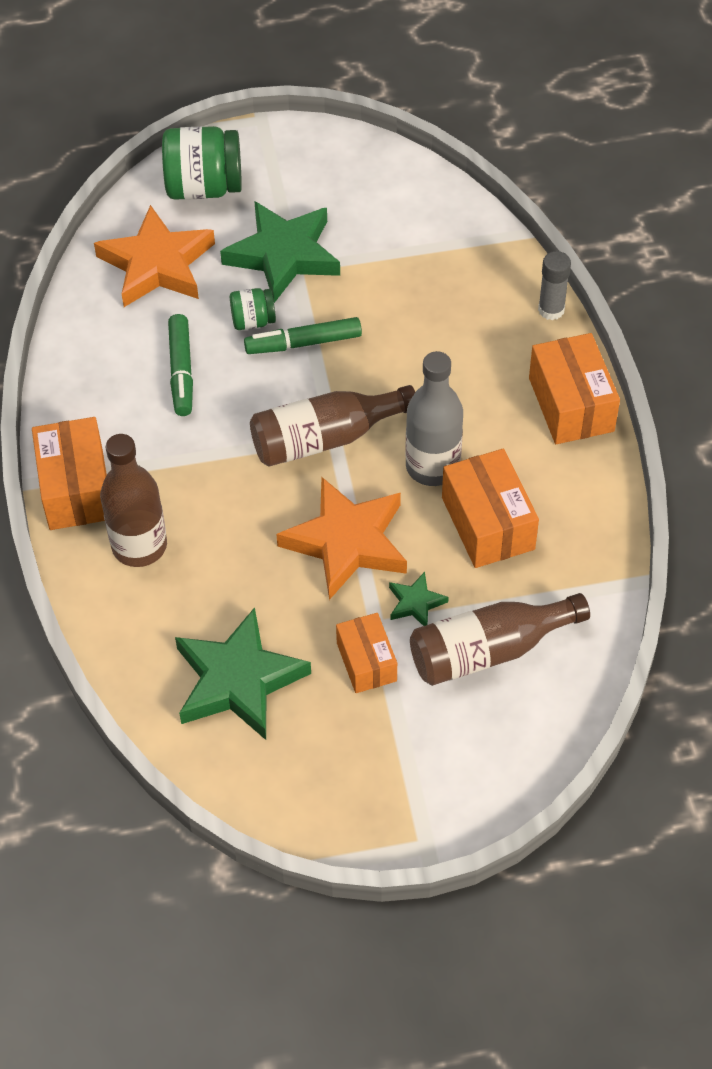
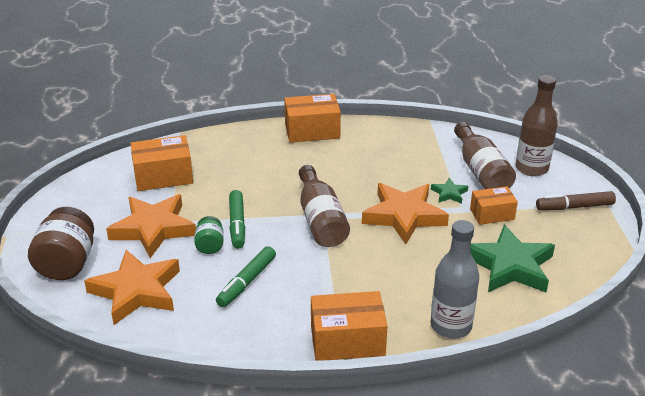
camera: 85 degrees left, 20 degrees down
(139, 546) = (402, 308): brown bottle -> brown bottle (531, 168)
(181, 371) = (246, 282): green marker -> green marker turned 120 degrees clockwise
(204, 187) = (67, 264): green jar -> brown jar
(283, 255) = (153, 229): green star -> orange star
(402, 786) = (574, 207): none -> brown marker
(432, 466) = (349, 180): grey bottle -> grey bottle (451, 326)
(487, 523) = (393, 165): orange box -> orange box (163, 176)
(551, 310) = (240, 131): grey glue stick -> none

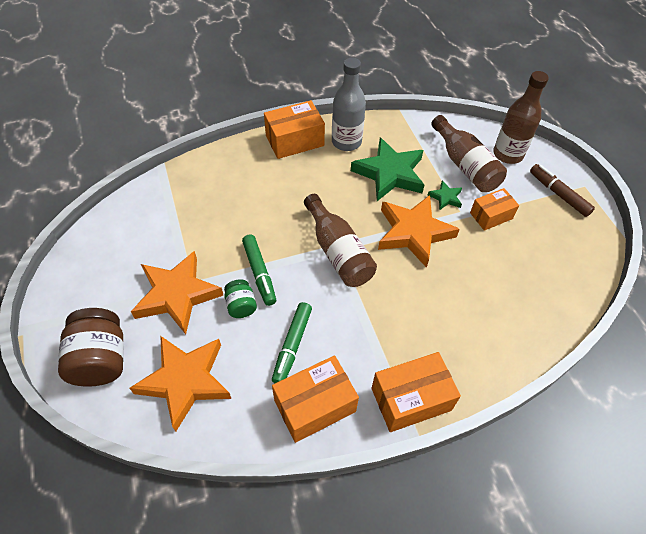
camera: 15 degrees left, 20 degrees up
(163, 176) = (166, 224): orange box -> orange box (315, 406)
(451, 326) = (498, 360): grey bottle -> grey bottle (346, 142)
(510, 266) = (526, 275): green star -> green star (390, 173)
(574, 207) = (558, 194): brown marker -> brown marker turned 75 degrees clockwise

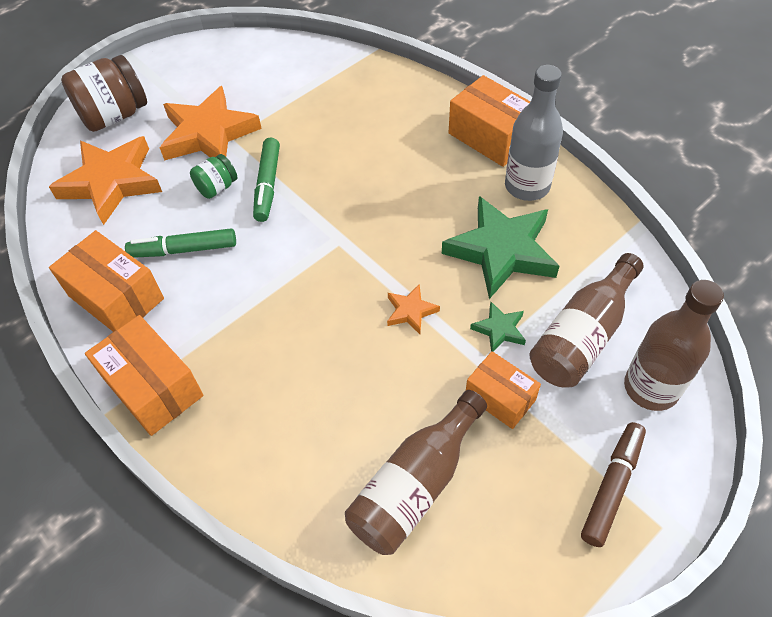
camera: 70 degrees right, 0 degrees up
(259, 273) = (267, 185): green marker -> green marker turned 45 degrees counterclockwise
(338, 252) = (335, 243): brown bottle -> brown bottle (415, 485)
(413, 233) = (410, 311): orange star -> orange star, size x0.45

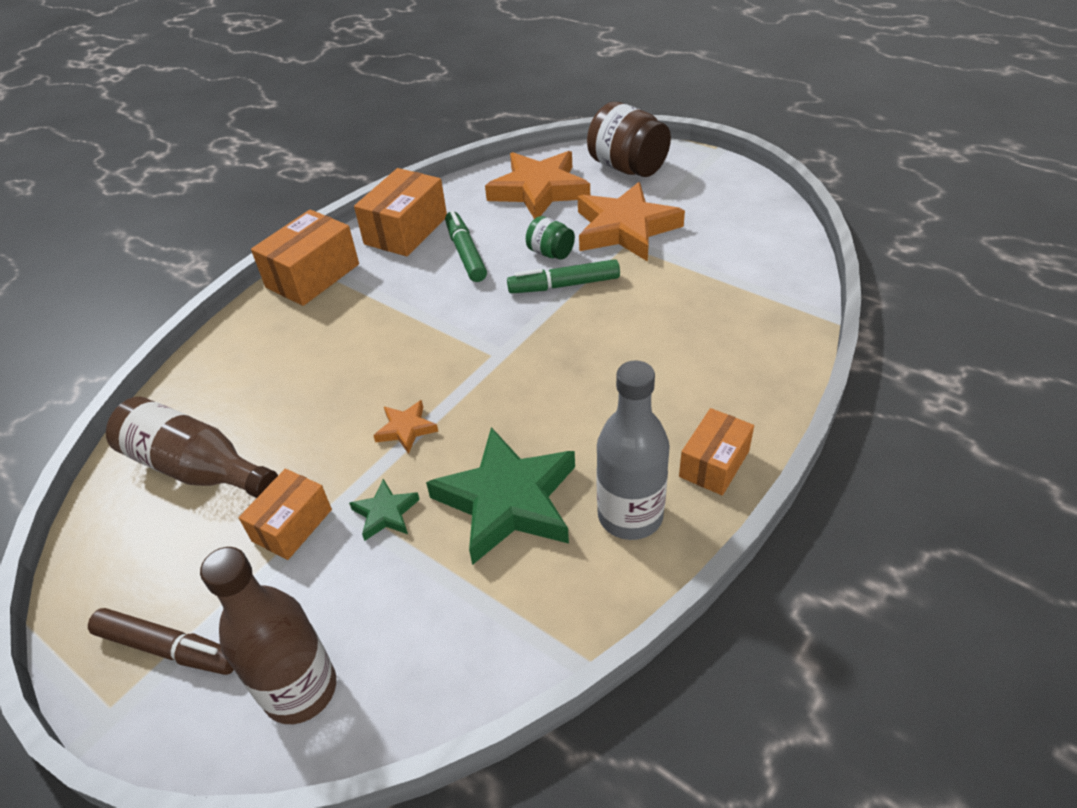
camera: 80 degrees right, 10 degrees down
(491, 137) = (714, 463): orange box -> orange box, size x0.64
(582, 336) = (380, 603): brown bottle -> none

